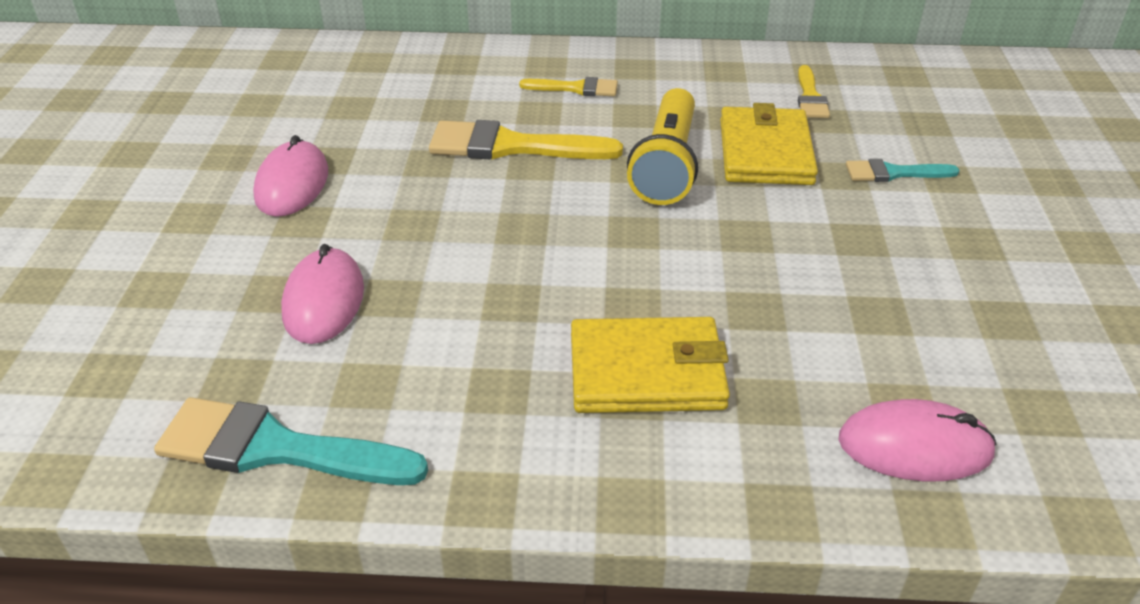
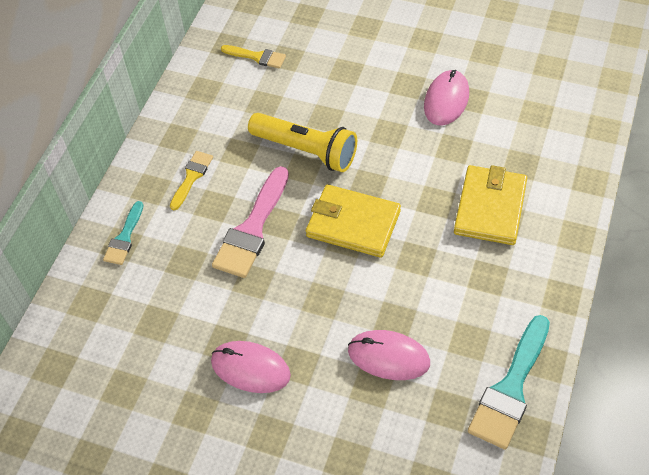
camera: 70 degrees left, 15 degrees up
(511, 146) = (252, 229): yellow brush -> pink brush
(765, 152) = (310, 98): yellow wallet -> yellow wallet (353, 223)
(893, 173) = (353, 48): turquoise brush -> turquoise brush (124, 237)
(915, 446) = (562, 119): pink mouse -> pink mouse (446, 100)

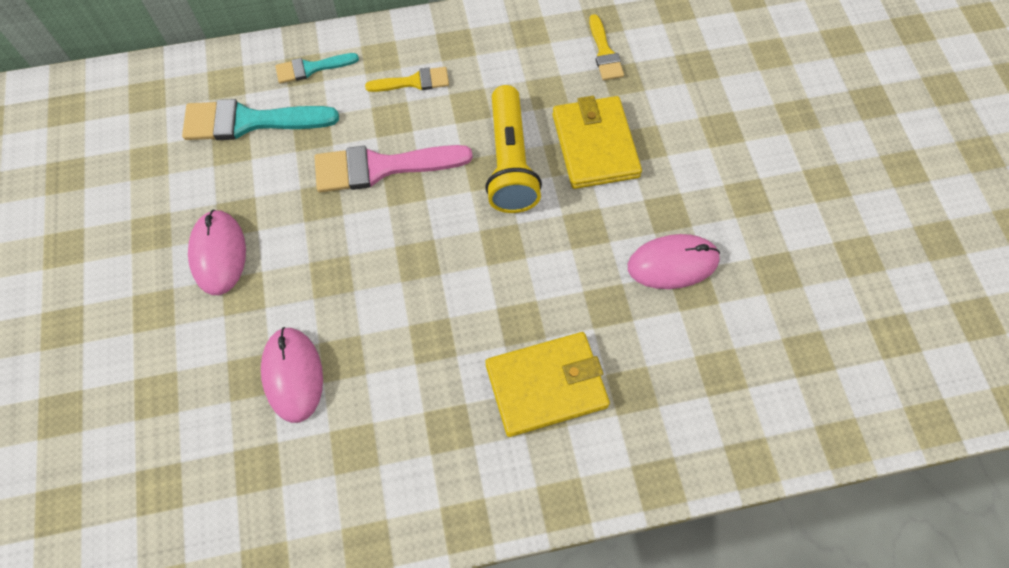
camera: 55 degrees right, 10 degrees up
(353, 223) = (441, 255): yellow wallet -> yellow wallet (595, 145)
(510, 388) = (312, 523): turquoise brush -> turquoise brush (250, 121)

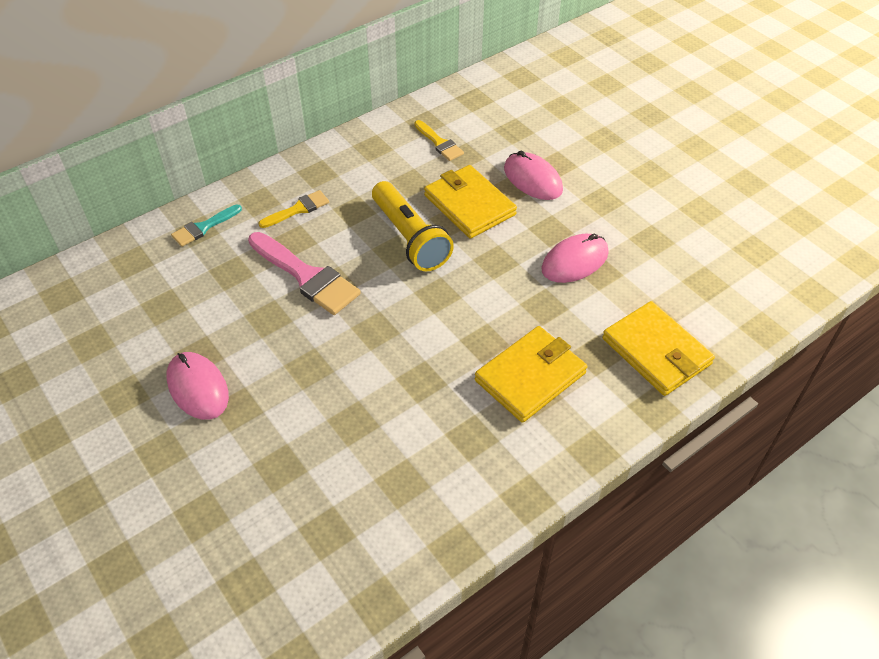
camera: 25 degrees left, 15 degrees down
(250, 121) = (170, 282): turquoise brush -> none
(293, 375) = (317, 451): pink mouse -> pink mouse (532, 179)
(382, 167) = (306, 276): pink brush -> pink brush turned 105 degrees counterclockwise
(700, 416) = (656, 351): none -> yellow wallet

